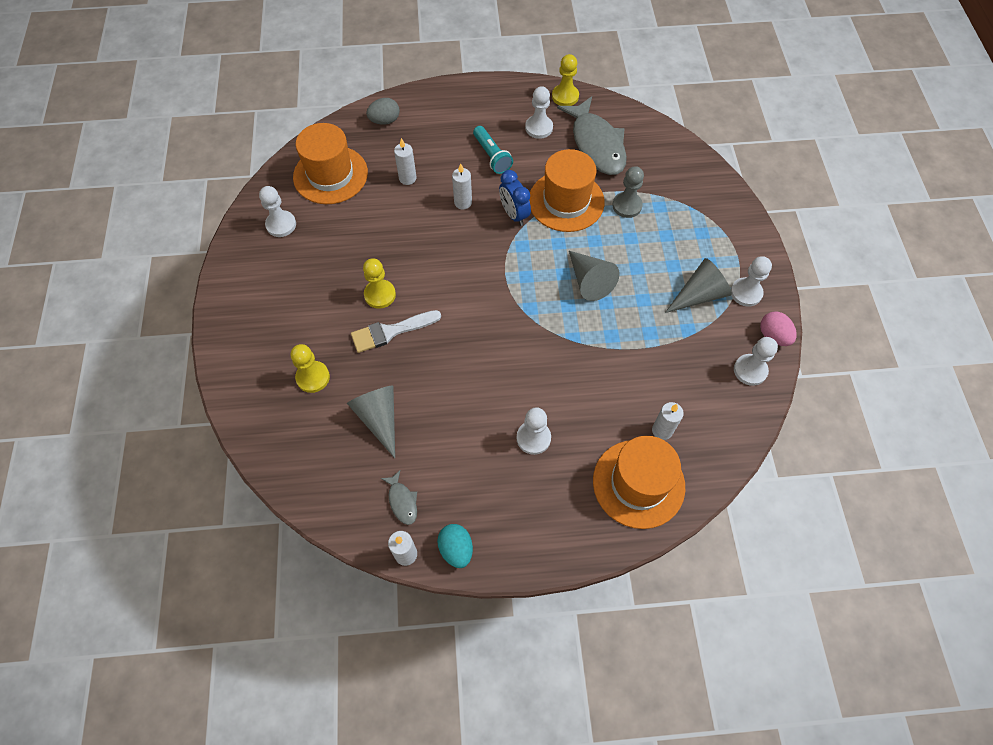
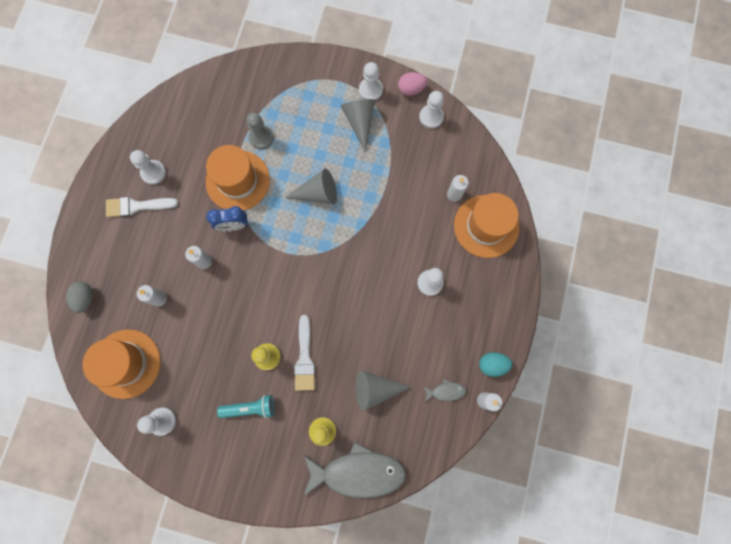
camera: 70 degrees left, 15 degrees up
(492, 156) = (166, 221): turquoise flashlight -> turquoise flashlight (250, 408)
(496, 127) = (137, 206): none -> white brush
(565, 96) = (129, 138): yellow pawn -> none
(596, 144) = (191, 135): grey fish -> grey fish (358, 472)

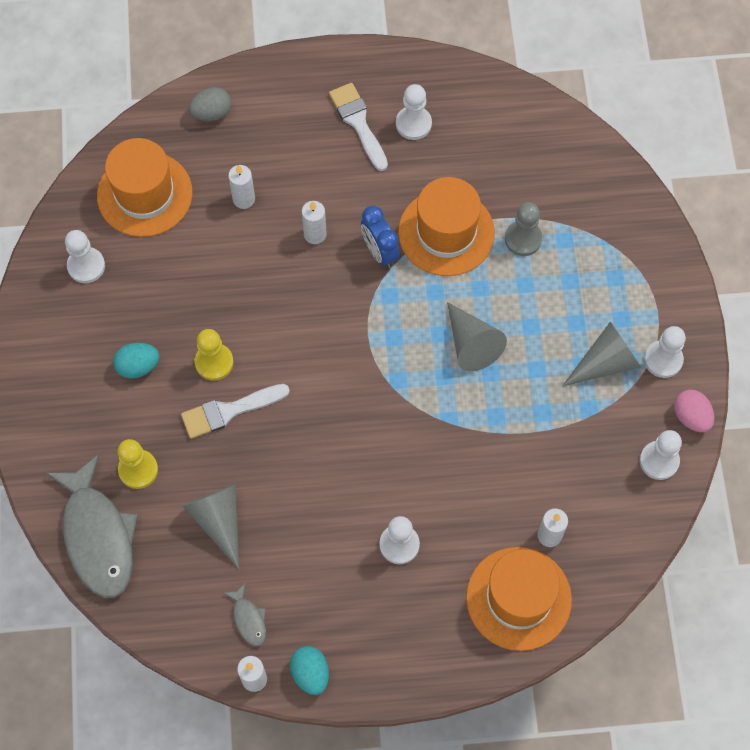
camera: 70 degrees right, 10 degrees down
(250, 408) = (138, 366): turquoise flashlight -> turquoise egg

